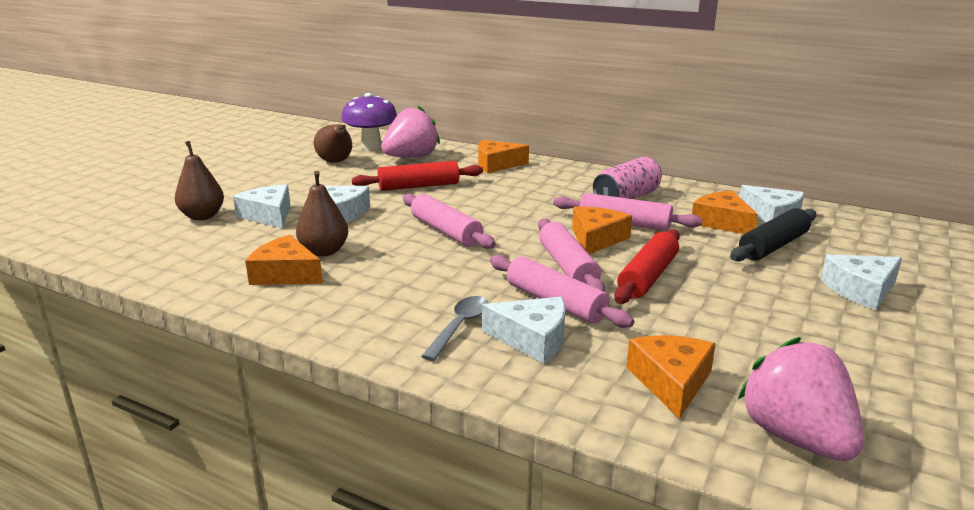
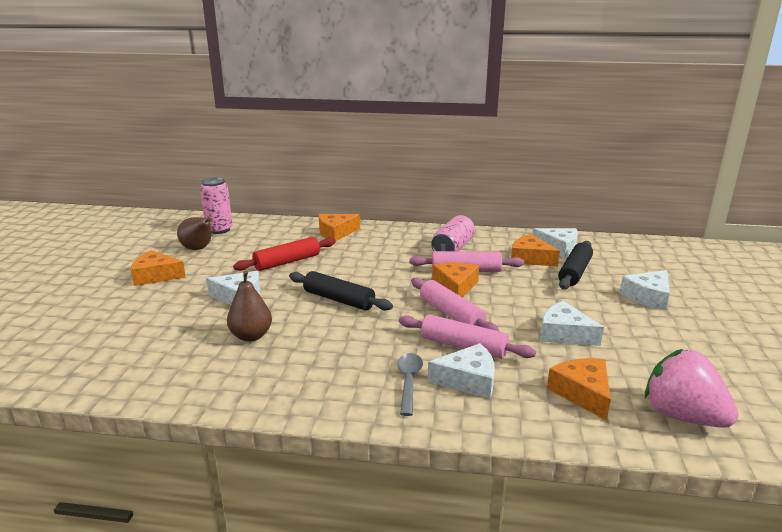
camera: 20 degrees left, 0 degrees up
(202, 216) = (113, 321): brown pear -> none
(269, 215) = (175, 310): white cheese -> white cheese (564, 334)
(285, 274) = (233, 363): orange cheese -> orange cheese (156, 276)
(371, 146) = (219, 230): purple mushroom -> pink can
(411, 157) = (261, 235): pink strawberry -> none
(446, 231) = (338, 300): pink rolling pin -> black rolling pin
(648, 277) = (511, 312): red rolling pin -> none

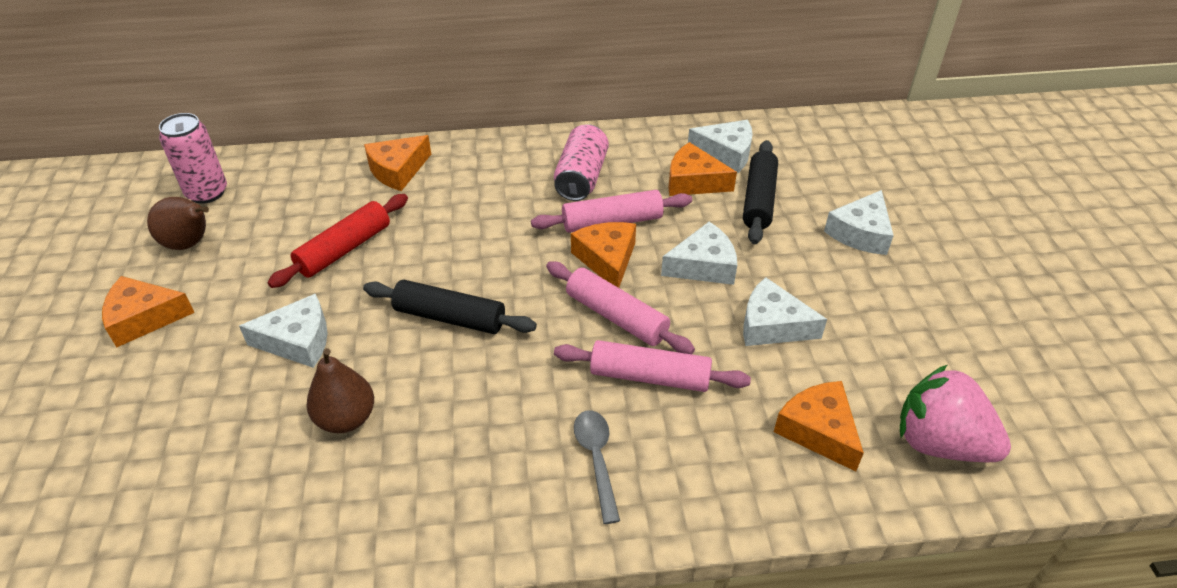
camera: 15 degrees left, 20 degrees up
(468, 380) = (672, 439): white cheese -> white cheese (703, 266)

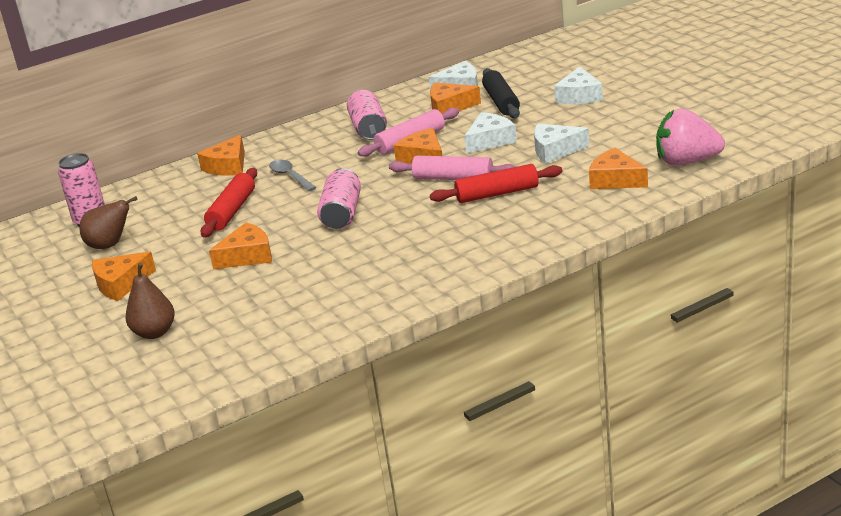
camera: 20 degrees left, 15 degrees down
(298, 341) = (247, 256): white cheese -> orange cheese
(346, 418) = (319, 272): brown pear -> brown pear (154, 333)
(450, 317) = (342, 214): black rolling pin -> pink can
(596, 459) = (494, 233): grey spoon -> grey spoon (290, 176)
(650, 376) = (497, 193): pink rolling pin -> red rolling pin

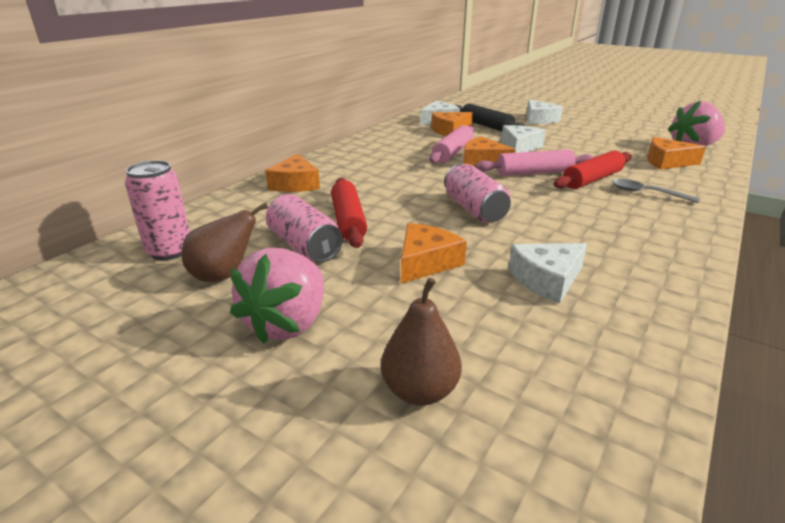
camera: 30 degrees left, 0 degrees up
(121, 284) = (287, 323): orange cheese -> pink strawberry
(290, 176) = (374, 186): grey spoon -> grey spoon (646, 193)
(368, 129) = (401, 148): pink can -> pink can (304, 246)
(555, 150) = (583, 149): white cheese -> white cheese (547, 280)

